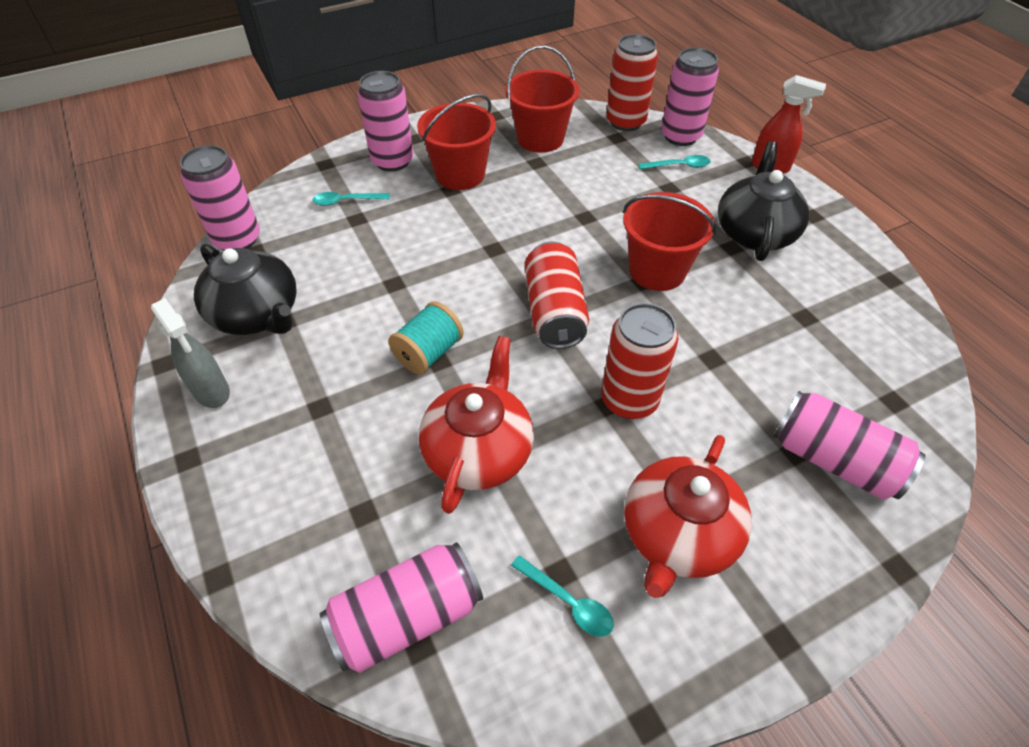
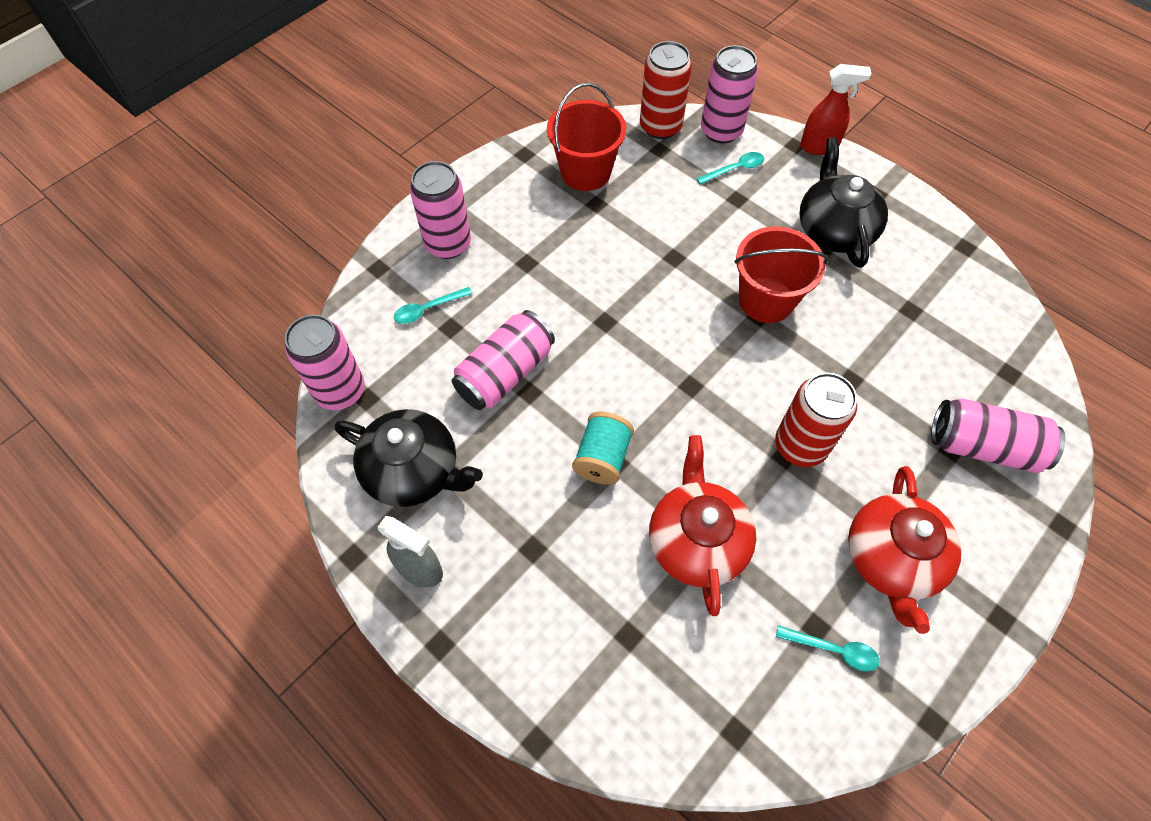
camera: 20 degrees left, 10 degrees up
(407, 617) = (714, 713): pink can -> pink can (505, 373)
(460, 174) = (527, 241): red bucket -> none
(554, 311) = (694, 375): red can -> none

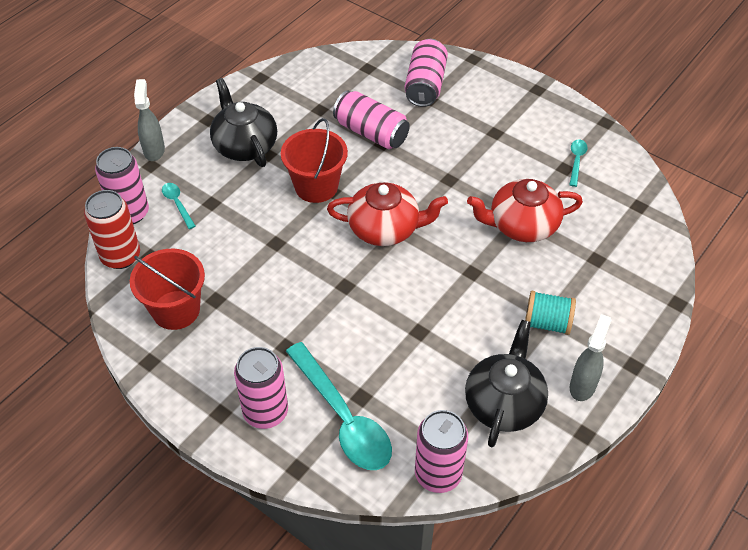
camera: 95 degrees left, 10 degrees down
(428, 309) = (343, 417): turquoise spoon -> turquoise spoon, size x2.24
(505, 373) = (403, 350): pink can -> pink can (371, 132)
(602, 458) = (469, 280): turquoise spool -> turquoise spool (547, 323)
(800, 445) = (440, 171): red can -> none
(819, 147) = (154, 150): red spray bottle -> grey spray bottle
(834, 229) = (245, 145): black teapot -> black teapot turned 75 degrees clockwise
(891, 559) = (512, 132): red teapot -> red teapot (385, 229)

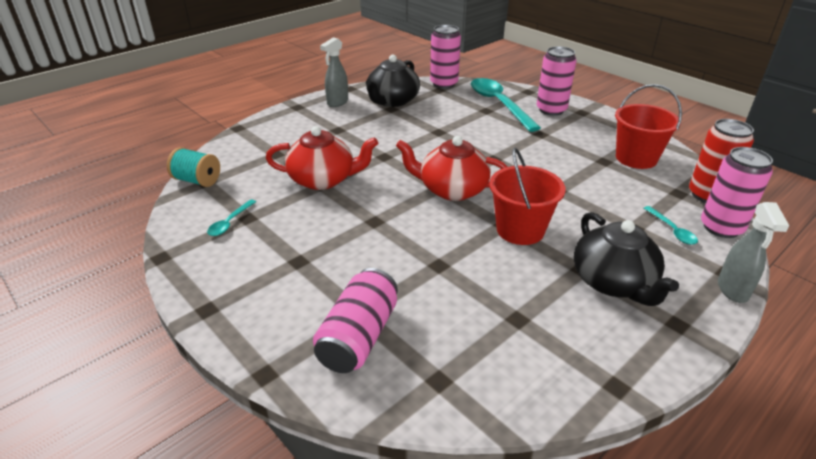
camera: 170 degrees left, 15 degrees down
(371, 132) = (450, 279): pink can -> none
(547, 323) = (341, 127): turquoise spool -> turquoise spool (197, 180)

